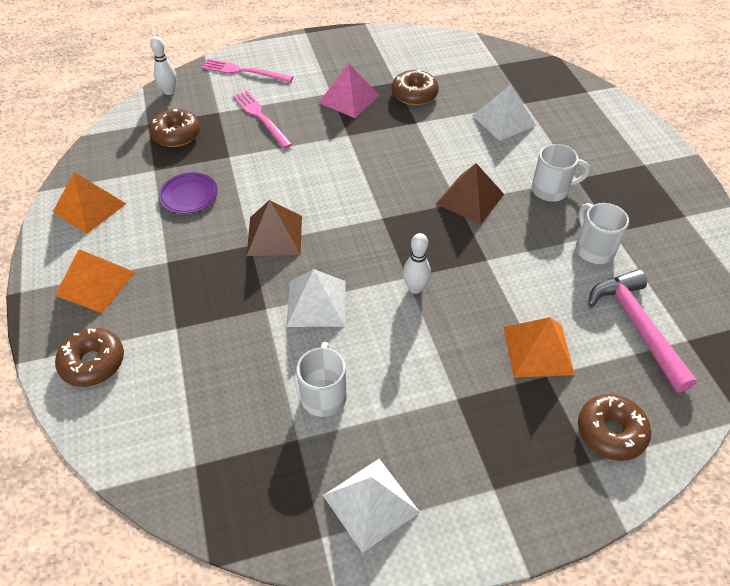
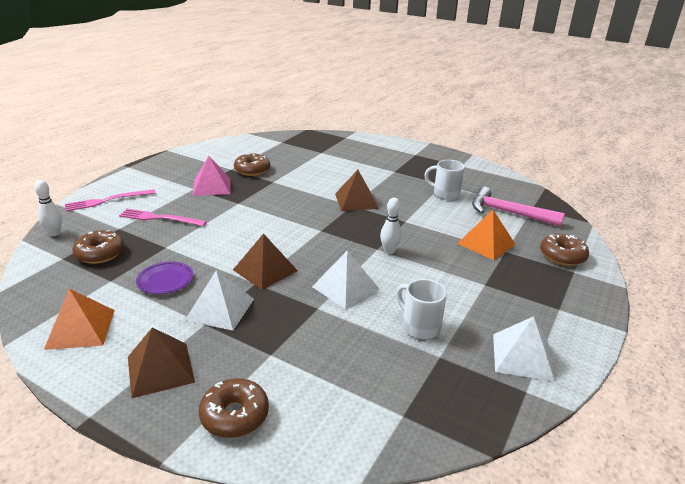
camera: 45 degrees left, 20 degrees down
(95, 283) = (160, 369): orange pyramid -> brown pyramid
(504, 120) = (322, 163): white pyramid -> white pyramid (220, 309)
(551, 190) = (390, 180): white mug -> none

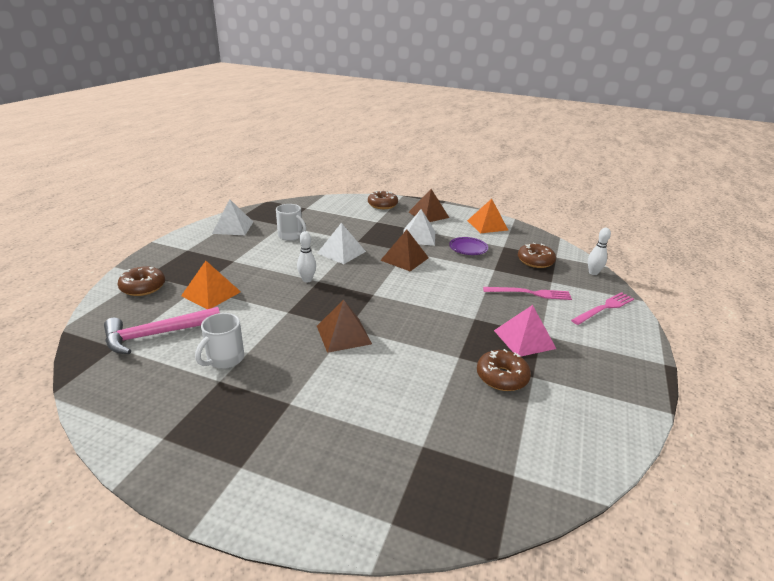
camera: 170 degrees right, 0 degrees up
(445, 194) = (224, 359): white mug -> white mug turned 105 degrees clockwise
(508, 213) = (157, 334): pink hammer -> pink hammer turned 135 degrees clockwise

